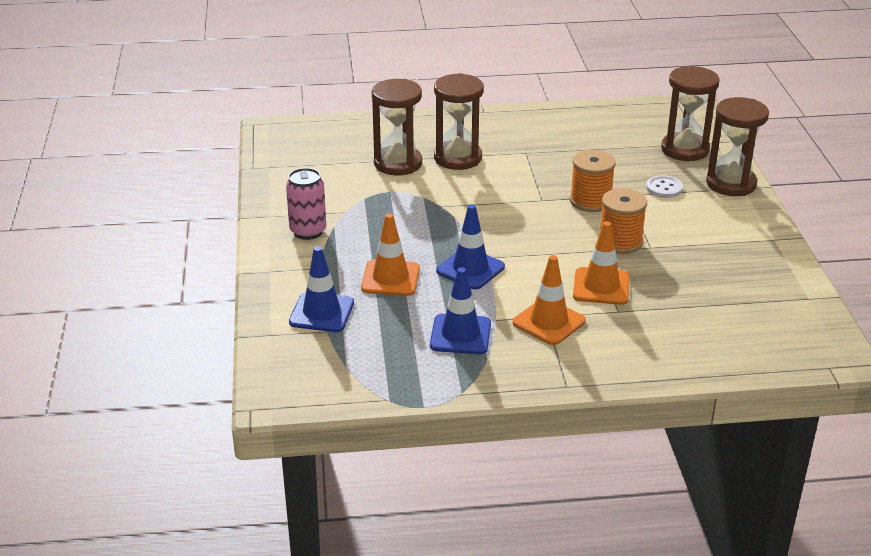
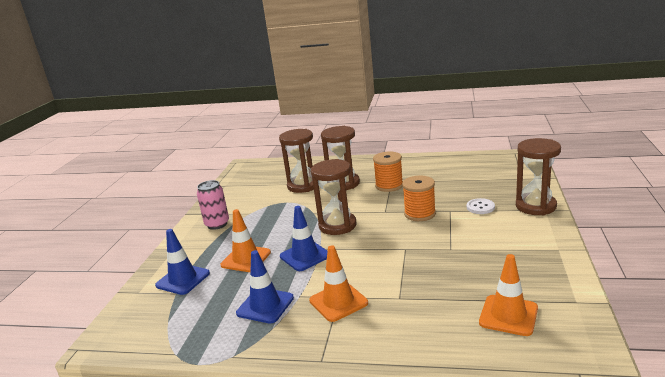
camera: 20 degrees right, 10 degrees down
(601, 287) = (395, 277): orange traffic cone -> orange traffic cone (508, 315)
(620, 242) = (428, 243): orange spool -> orange spool (389, 186)
(685, 149) = (507, 182): brown hourglass -> brown hourglass (337, 225)

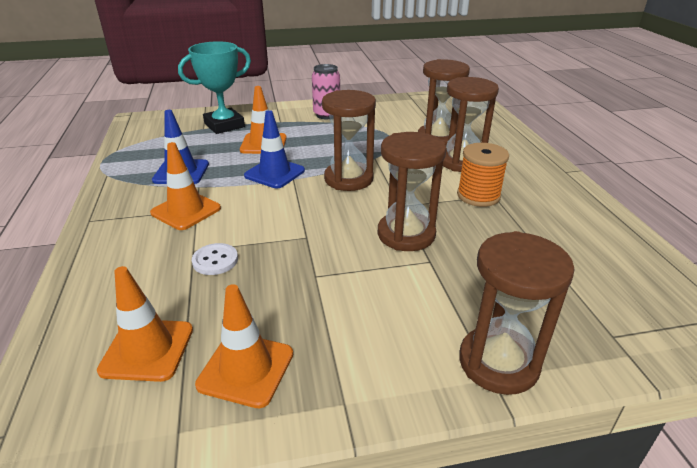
camera: 65 degrees right, 10 degrees up
(183, 279) = (224, 125): blue traffic cone -> turquoise trophy
(420, 214) = (406, 234): orange spool -> brown hourglass
(480, 207) = (457, 291): white button -> white button (215, 260)
(531, 277) = (246, 369): none -> orange traffic cone

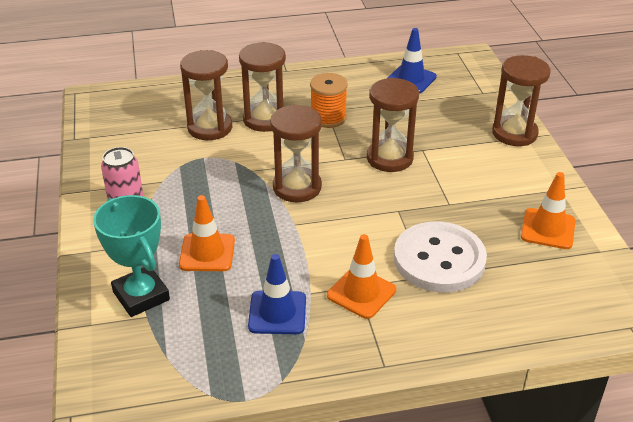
camera: 90 degrees left, 5 degrees up
(147, 350) = (545, 278): orange traffic cone -> none
(215, 260) = (439, 259): white button -> white button, size x2.36
(274, 173) = (283, 238): blue traffic cone -> blue traffic cone (411, 79)

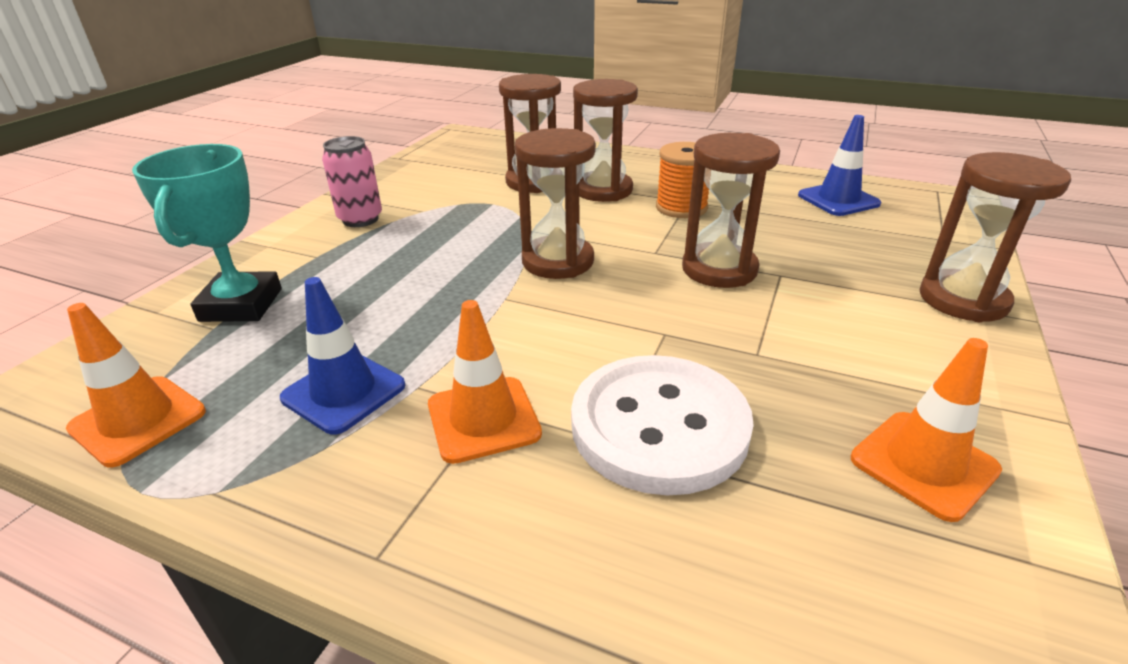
camera: 35 degrees right, 5 degrees down
(207, 253) = (367, 290): orange traffic cone -> orange traffic cone (138, 420)

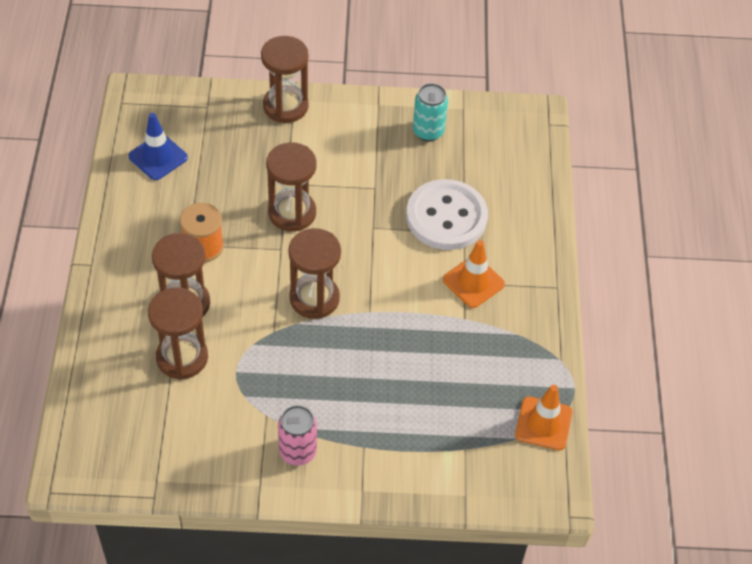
camera: 115 degrees left, 20 degrees up
(241, 305) = (437, 450): turquoise trophy -> none
(344, 392) = (483, 347): blue traffic cone -> none
(923, 464) = (428, 131): orange traffic cone -> turquoise can

